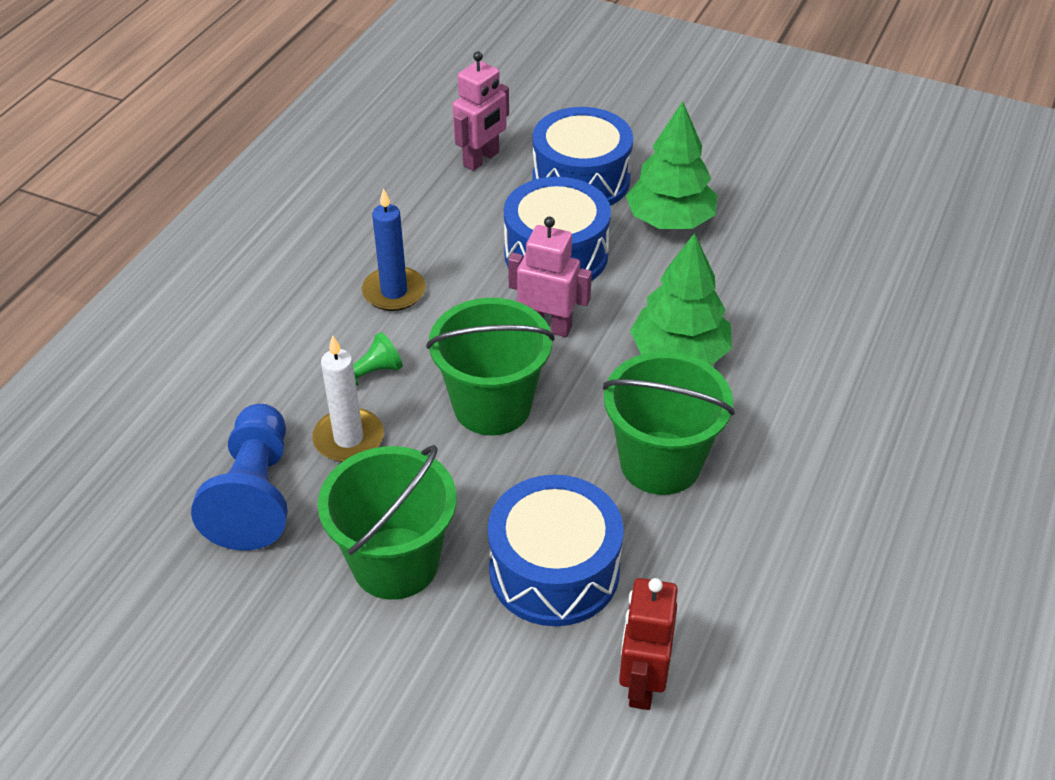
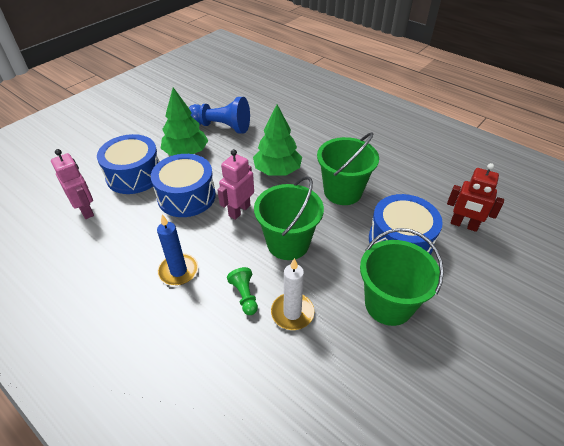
camera: 75 degrees left, 0 degrees up
(255, 494) = (325, 371): blue pawn -> blue pawn (221, 127)

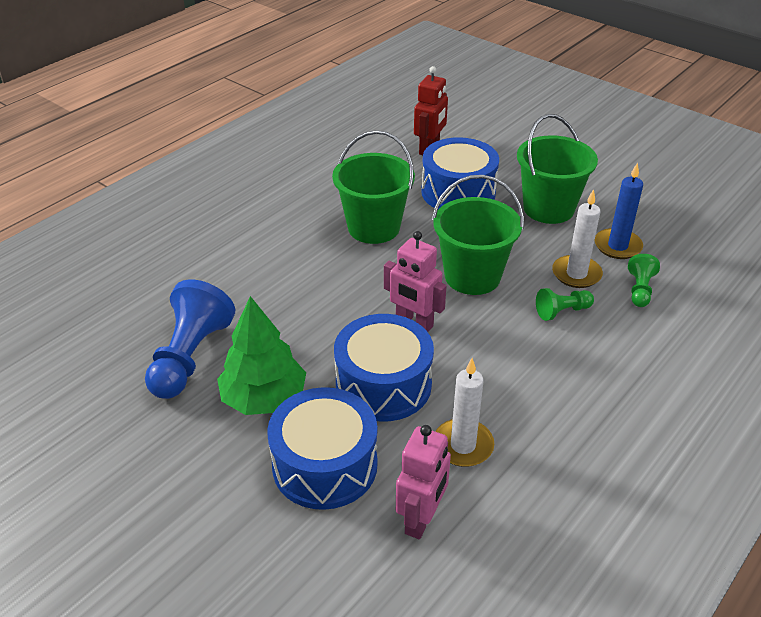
camera: 90 degrees left, 5 degrees down
(86, 210) = (421, 519): pink robot -> pink robot turned 150 degrees clockwise
(129, 229) = (463, 445): none -> white candle
(178, 271) = (536, 376): blue candle -> blue candle (617, 246)
(270, 361) = (640, 290): none -> green pawn
(277, 170) = (324, 286): green tree -> none

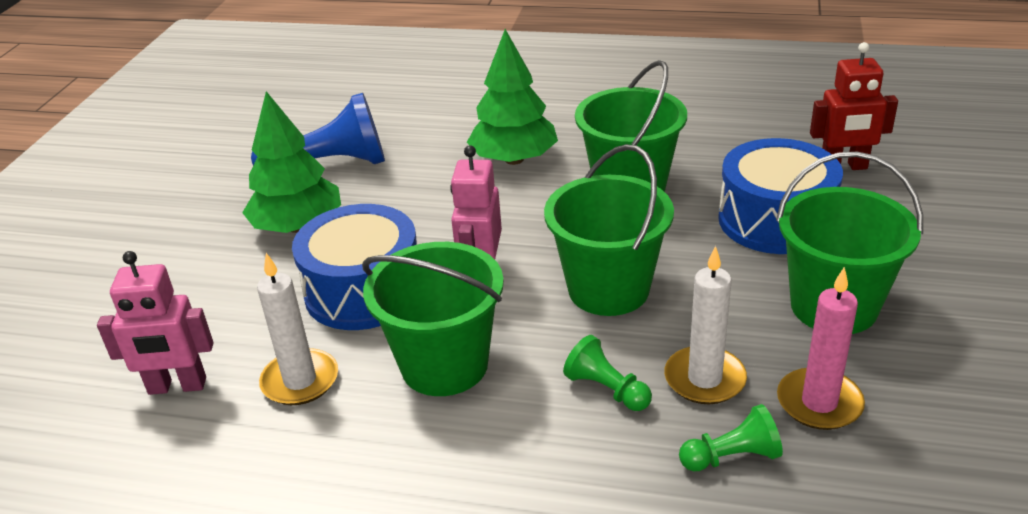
camera: 65 degrees right, 5 degrees down
(287, 261) = (514, 159): none -> green tree
(325, 465) = (226, 296): blue drum -> none
(495, 370) = (444, 365): none -> green bucket
(617, 246) = (819, 403): blue candle -> pink candle

